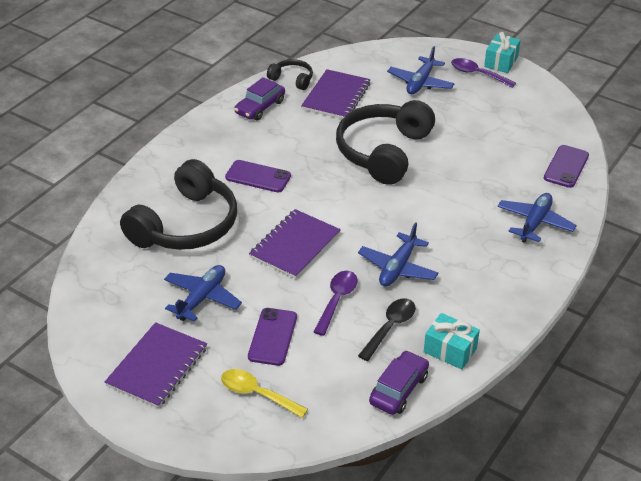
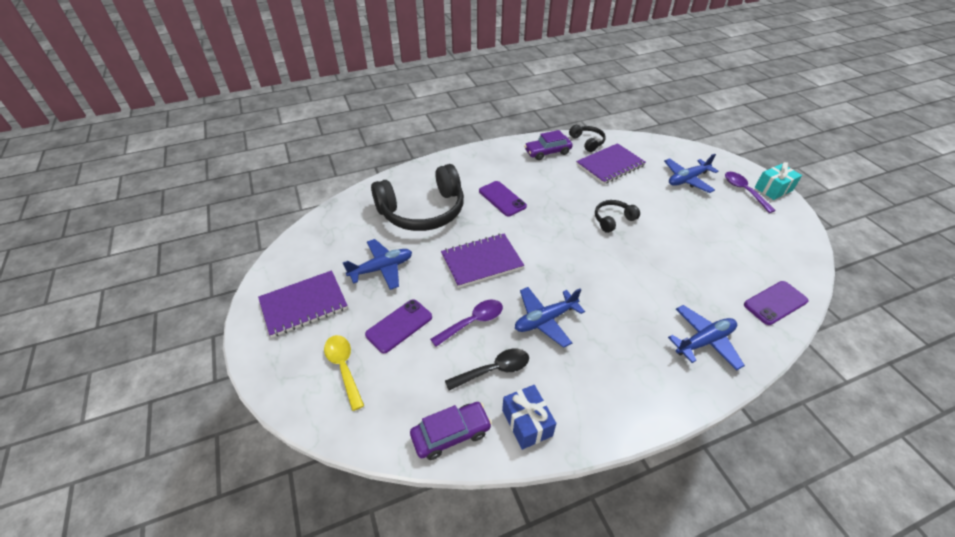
camera: 35 degrees right, 5 degrees up
(383, 152) = (613, 220): black headphones -> black headphones, size x0.46
(450, 350) = (527, 423): turquoise gift -> blue gift

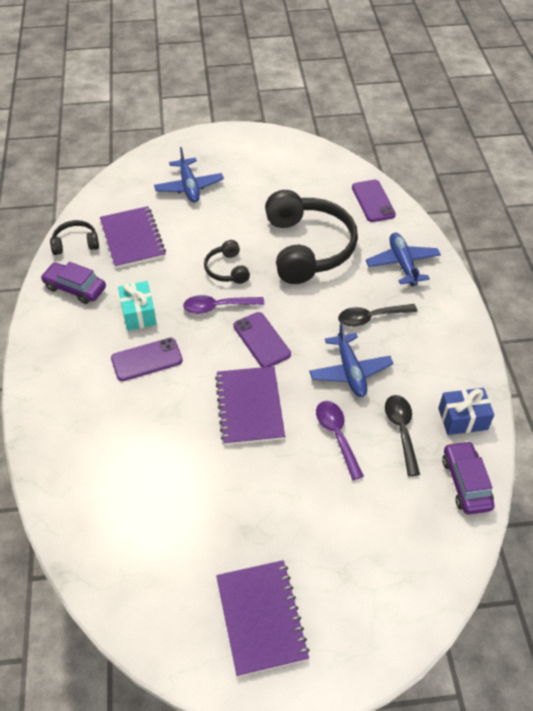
camera: 75 degrees left, 5 degrees up
(343, 367) = (370, 575): yellow spoon -> none
(381, 268) = (226, 517): blue plane -> none
(399, 326) = (324, 509): purple phone -> purple phone (261, 340)
(422, 211) = (133, 452): black headphones -> black headphones (307, 248)
(547, 152) = (75, 288): purple car -> purple car turned 120 degrees clockwise
(616, 325) = (371, 318): none -> black spoon
(744, 191) = (225, 154): purple spoon -> purple spoon (217, 307)
(773, 189) = (232, 134): turquoise gift -> turquoise gift (139, 313)

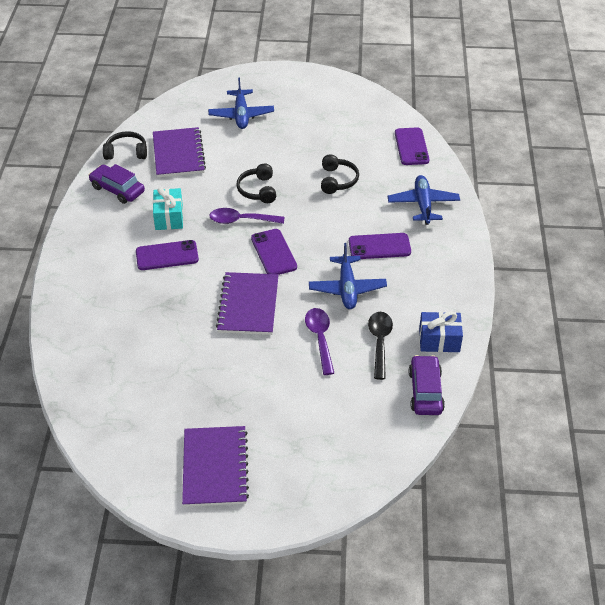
camera: 10 degrees right, 5 degrees down
(307, 248) = (337, 180): black headphones -> black headphones, size x0.46
(371, 318) = (379, 246): black spoon -> purple phone

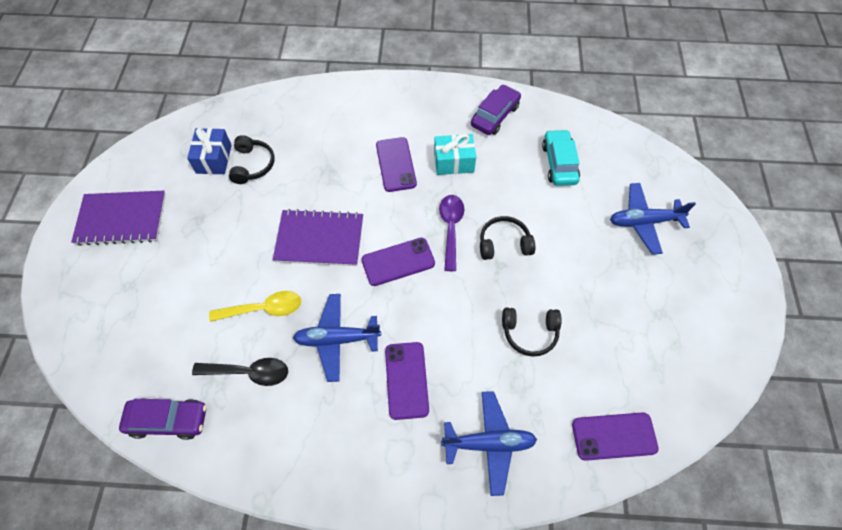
camera: 90 degrees right, 15 degrees up
(126, 152) = (556, 117): black headphones -> black headphones (252, 165)
(178, 154) = (559, 163): purple notebook -> turquoise car
(320, 338) = (264, 309): purple spoon -> yellow spoon
(439, 340) = (242, 443): blue gift -> blue gift (214, 159)

